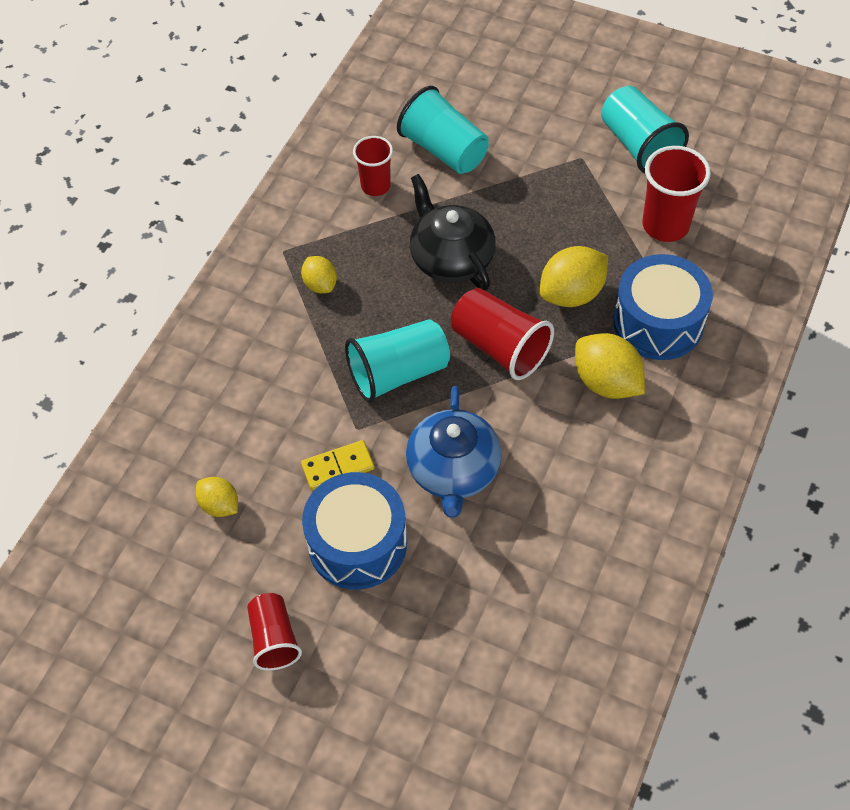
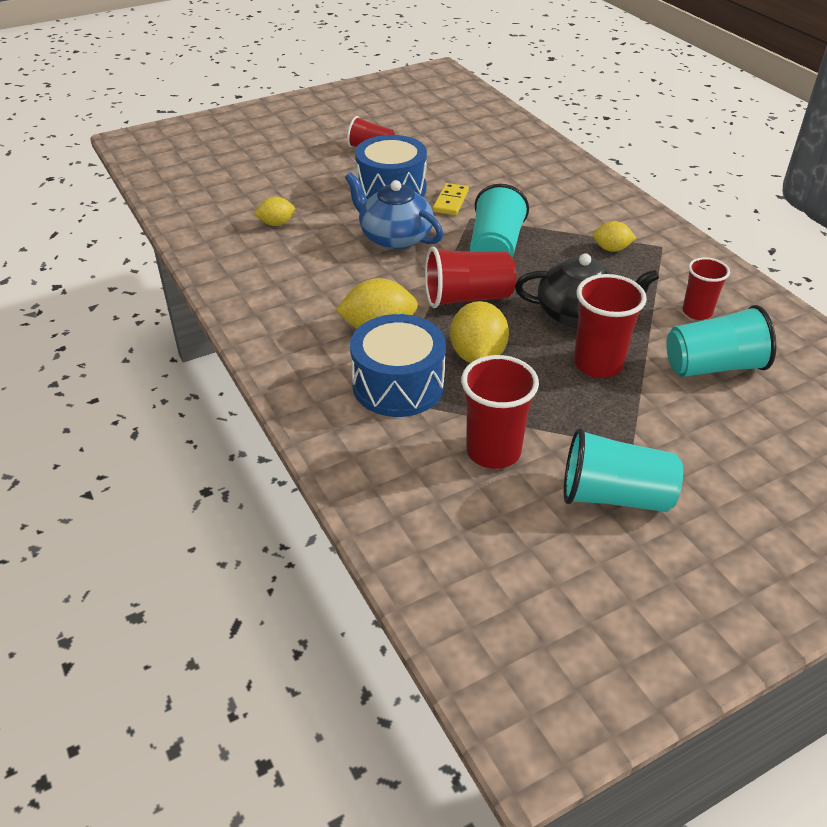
camera: 125 degrees right, 15 degrees down
(219, 505) = (473, 160): yellow lemon -> yellow lemon (276, 223)
(507, 215) = (598, 364): none -> red cup

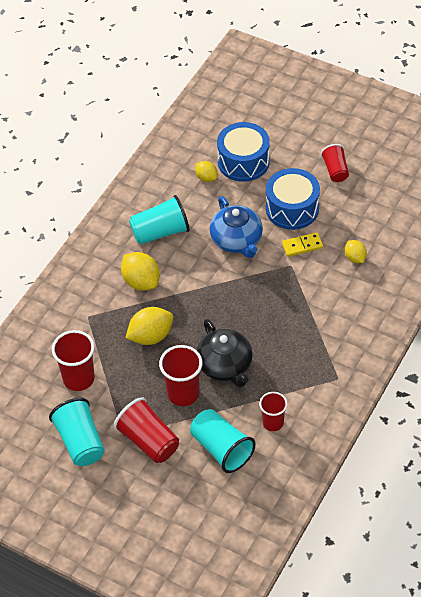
camera: 60 degrees right, 10 degrees up
(394, 237) = (237, 240): blue teapot -> blue teapot turned 150 degrees clockwise
(398, 385) = (101, 315): blue drum -> blue drum (243, 162)
(467, 298) = (201, 306): red cup -> red cup (148, 441)
(495, 248) = (265, 294): turquoise cup -> turquoise cup (160, 232)
(611, 249) = (312, 353): yellow lemon -> yellow lemon (355, 258)

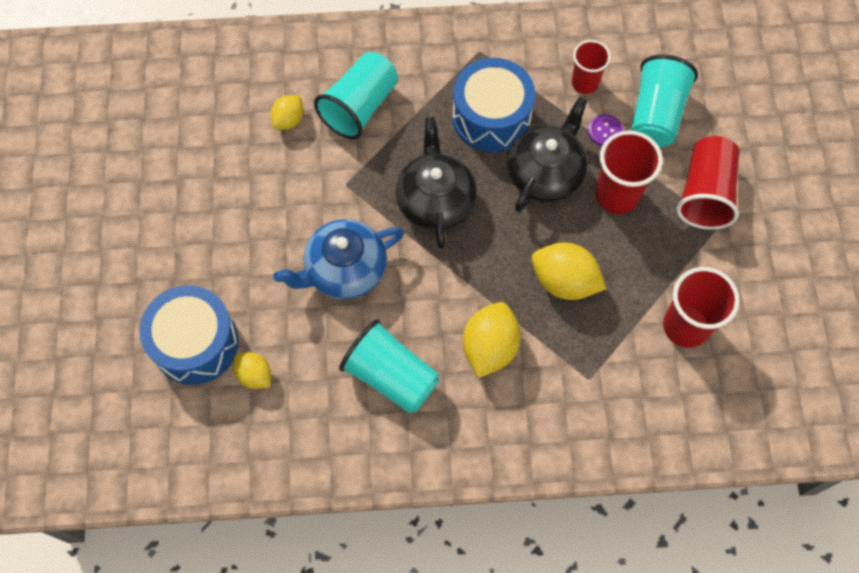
camera: 125 degrees left, 15 degrees up
(80, 442) = (764, 266): turquoise cup -> turquoise cup (360, 107)
(206, 178) = (255, 375): yellow lemon -> yellow lemon turned 60 degrees counterclockwise
(230, 413) = (605, 131): none -> purple button
(237, 240) = (344, 270): blue teapot -> blue teapot turned 150 degrees counterclockwise
(248, 302) = (435, 200): none -> black teapot
(292, 209) = (248, 233): blue drum -> blue drum (491, 117)
(302, 246) = (305, 188): yellow domino -> none
(335, 170) = (147, 217): red cup -> none

